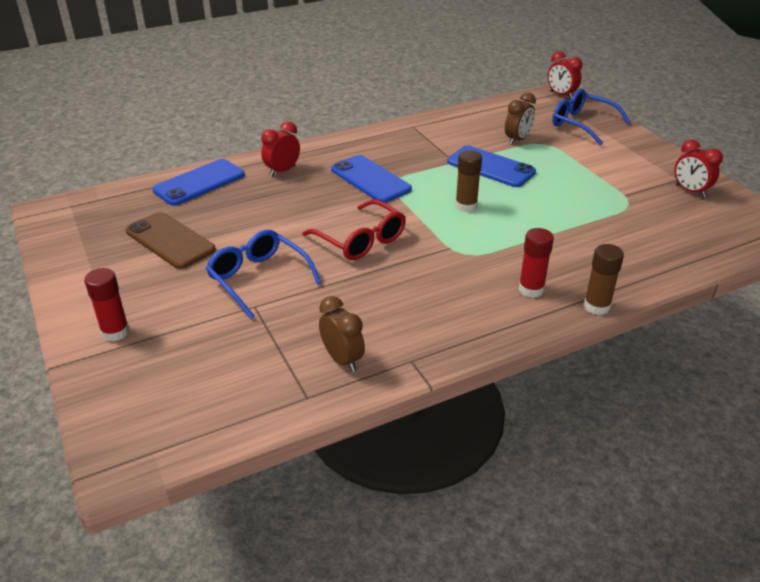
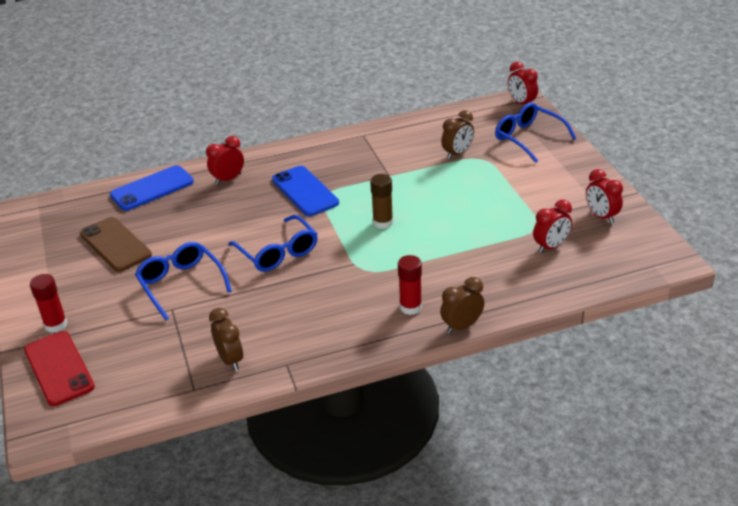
camera: 10 degrees right, 0 degrees up
(129, 383) = (59, 368): none -> red phone
(361, 240) = (278, 252): red glasses -> blue glasses
(490, 167) = (420, 182): blue phone -> none
(596, 306) = (462, 326): brown glue stick -> brown clock
(653, 222) = (551, 247): none -> red clock

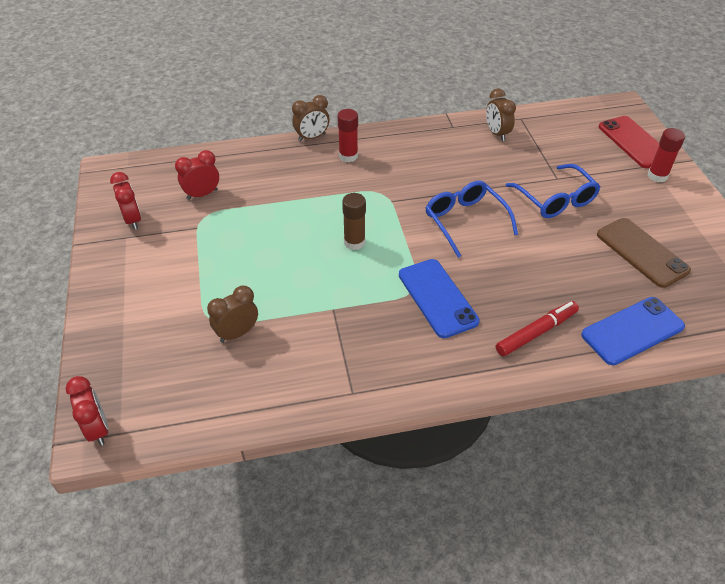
camera: 175 degrees left, 10 degrees up
(228, 179) = (536, 332): red clock -> red marker
(528, 138) = (134, 349): blue glasses -> none

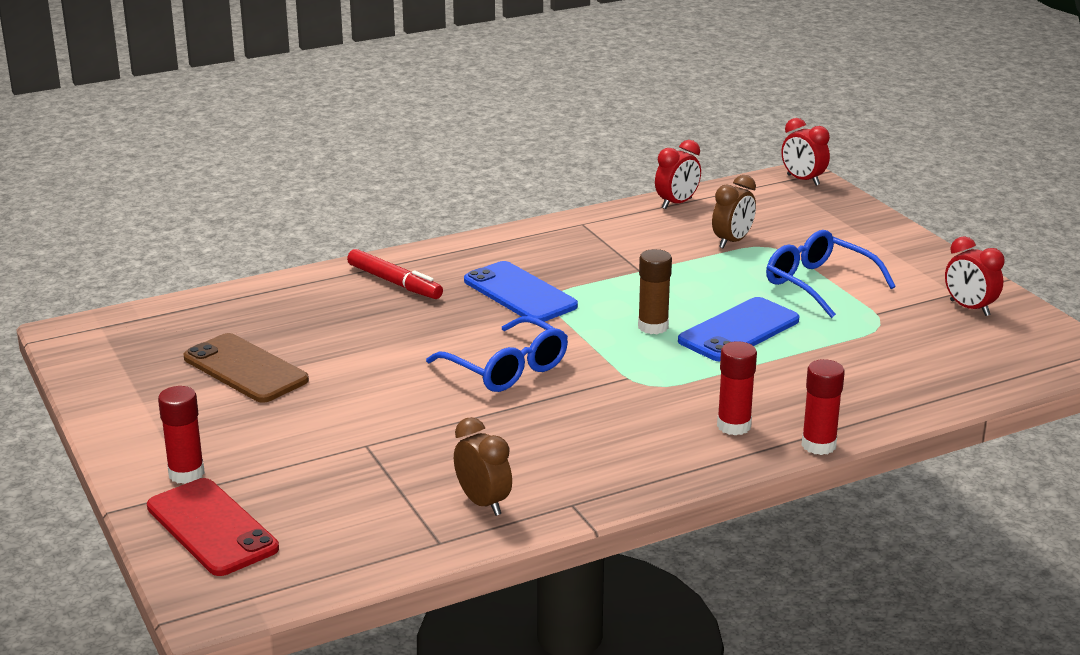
camera: 165 degrees right, 20 degrees down
(202, 194) = (911, 346): red clock -> red clock (677, 203)
(312, 137) = (818, 445): brown clock -> red glue stick
(536, 332) = (395, 282): red marker -> red marker turned 90 degrees counterclockwise
(555, 200) = (369, 414): blue glasses -> blue glasses (818, 284)
(632, 331) = (278, 298): blue phone -> blue phone (739, 330)

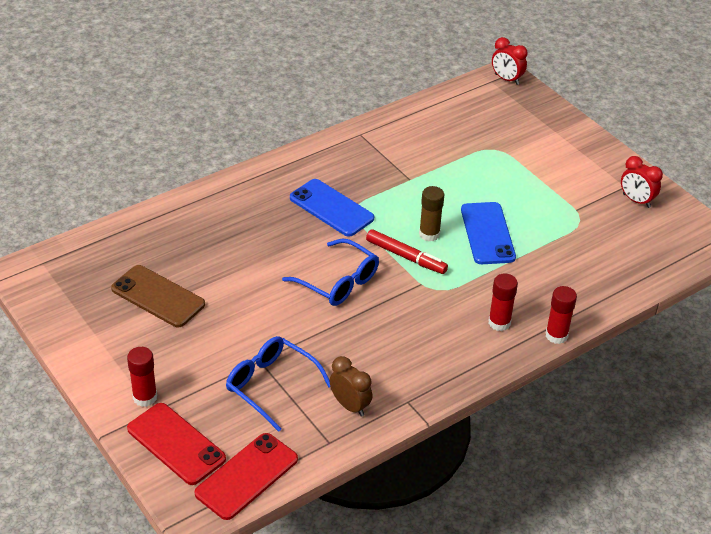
camera: 10 degrees left, 15 degrees up
(302, 572) = (246, 476): none -> red phone
(395, 282) = (241, 203): red marker -> red marker (406, 257)
(677, 203) = (422, 109): red clock -> none
(732, 242) = (468, 146): brown clock -> none
(739, 330) = (487, 233): blue phone -> blue phone turned 45 degrees counterclockwise
(818, 284) = (533, 184): blue glasses -> blue glasses (271, 385)

